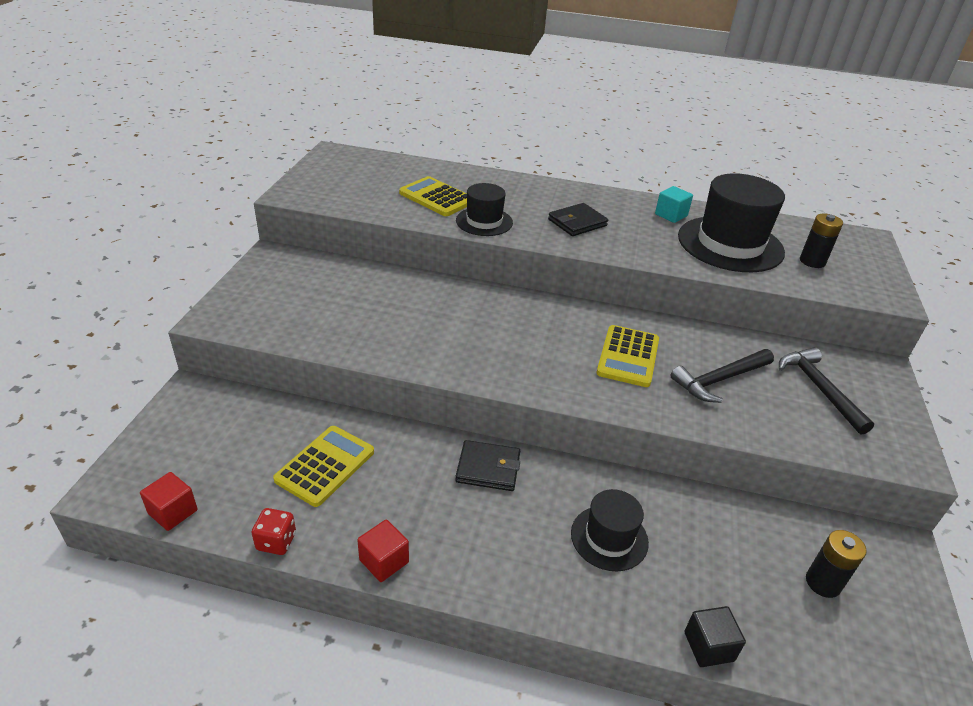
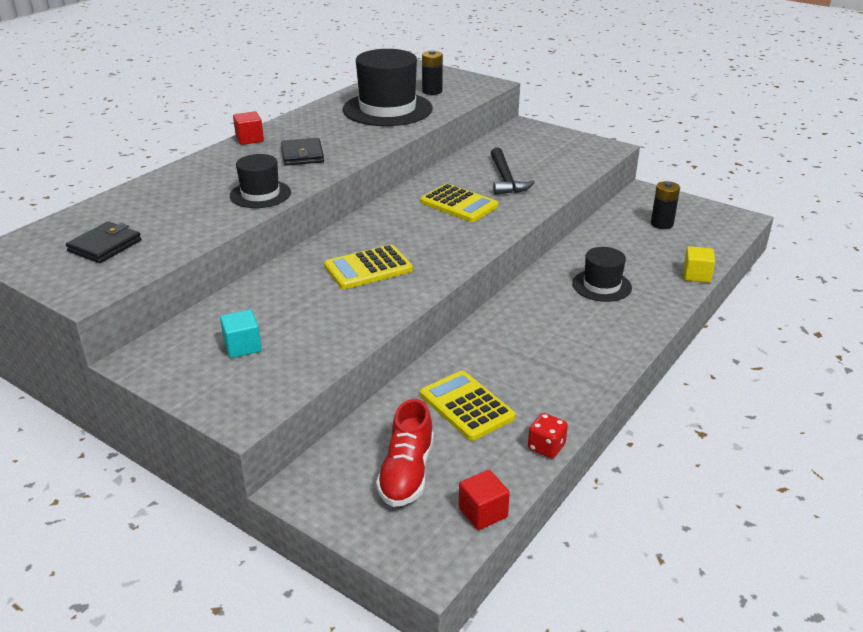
camera: 65 degrees left, 5 degrees down
(219, 448) = (406, 473): none -> red shoe
(384, 561) = (588, 390): red cube -> red cube (249, 139)
(436, 198) = (188, 208): yellow calculator -> yellow calculator (368, 268)
(488, 468) = (511, 320): black wallet -> black wallet (105, 246)
(671, 215) = (326, 117): turquoise cube -> turquoise cube (242, 346)
(709, 646) = (696, 275): black cube -> yellow cube
(819, 388) = (533, 150): black hammer -> none

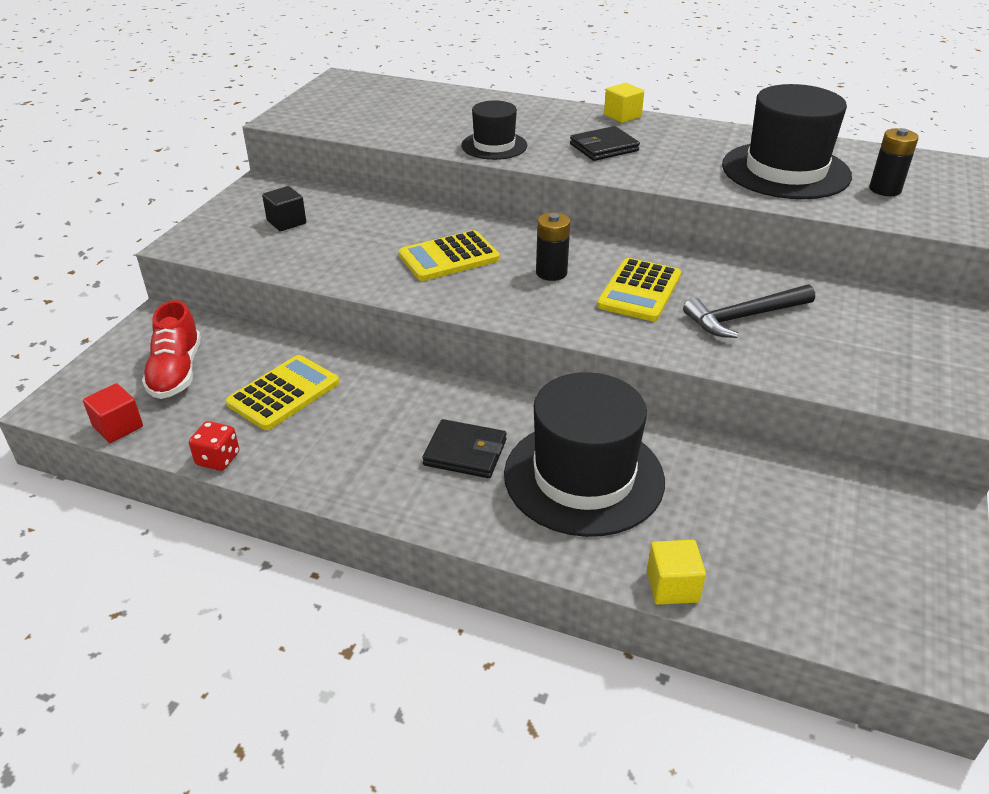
camera: 75 degrees right, 5 degrees up
(105, 246) = (362, 108): black wallet -> black wallet (465, 452)
(242, 346) = (286, 222): turquoise cube -> black cube
(249, 139) = (622, 116): red cube -> yellow cube
(368, 268) = (449, 257): yellow calculator -> yellow calculator turned 75 degrees counterclockwise
(406, 473) = (176, 372): red shoe -> red shoe turned 90 degrees counterclockwise
(601, 285) = (583, 477): black hat -> black hat, size x1.81
(662, 224) = (829, 536): black battery -> black battery (551, 273)

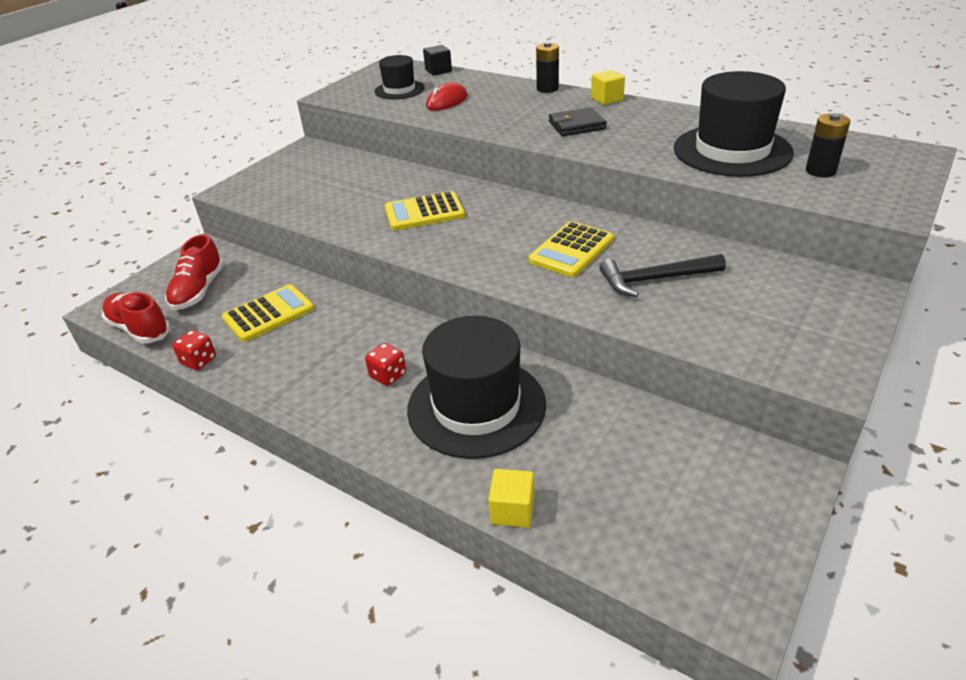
camera: 15 degrees right, 0 degrees up
(118, 427) = (140, 329): red cube -> red shoe
(286, 222) = (311, 178): black cube -> black cube (438, 71)
(436, 123) = (447, 101): none -> red mouse
(465, 452) = (388, 375): black wallet -> red dice
(494, 146) = (484, 121): black hat -> black hat (399, 90)
(551, 273) = (502, 230): black battery -> black battery (547, 89)

